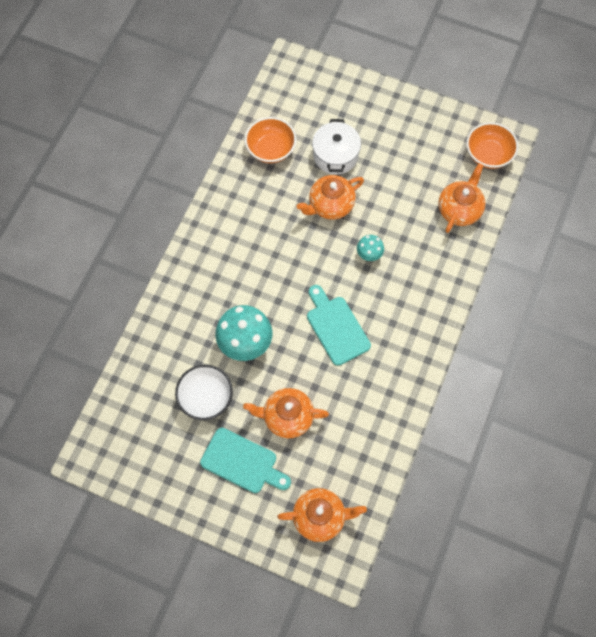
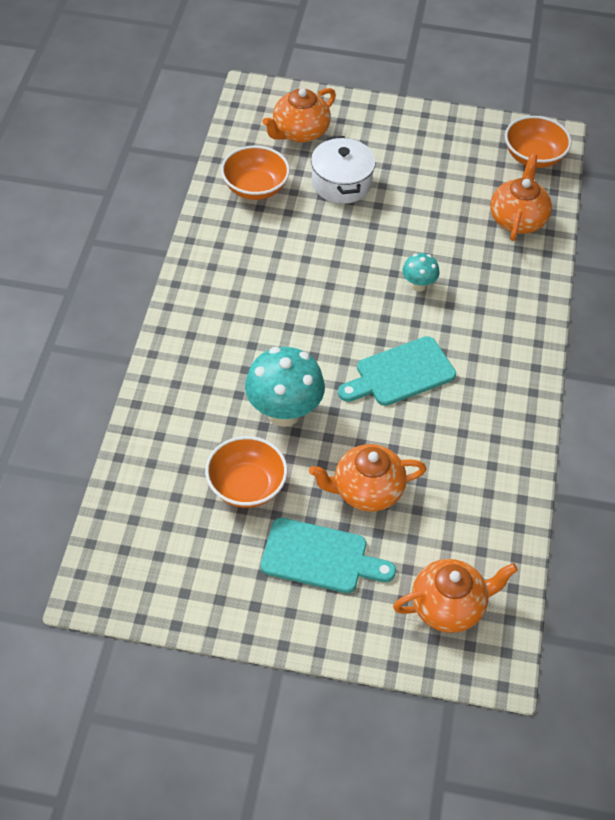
camera: 15 degrees left, 15 degrees down
(206, 397) = (246, 486): white bowl -> orange bowl
(330, 205) = (351, 238): orange teapot -> orange teapot (299, 132)
(336, 327) = (400, 373): turquoise cutting board -> turquoise cutting board turned 75 degrees counterclockwise

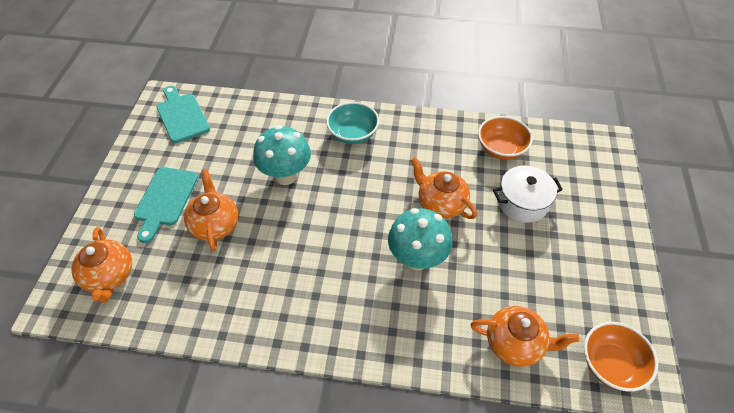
camera: 90 degrees right, 0 degrees up
(212, 335) = (353, 134): none -> turquoise bowl
(246, 486) = (226, 159): orange bowl -> none
(299, 132) = (573, 173): orange teapot -> orange teapot (440, 204)
(400, 373) = (322, 246): turquoise cutting board -> turquoise cutting board (182, 116)
(418, 285) = (417, 258): turquoise mushroom -> turquoise mushroom, size x1.96

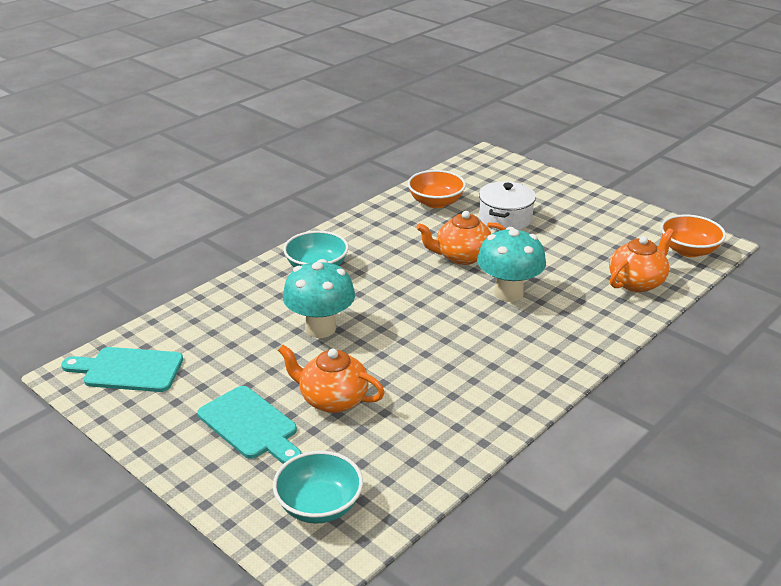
camera: 55 degrees left, 20 degrees down
(109, 276) = (319, 506): orange teapot -> turquoise bowl

